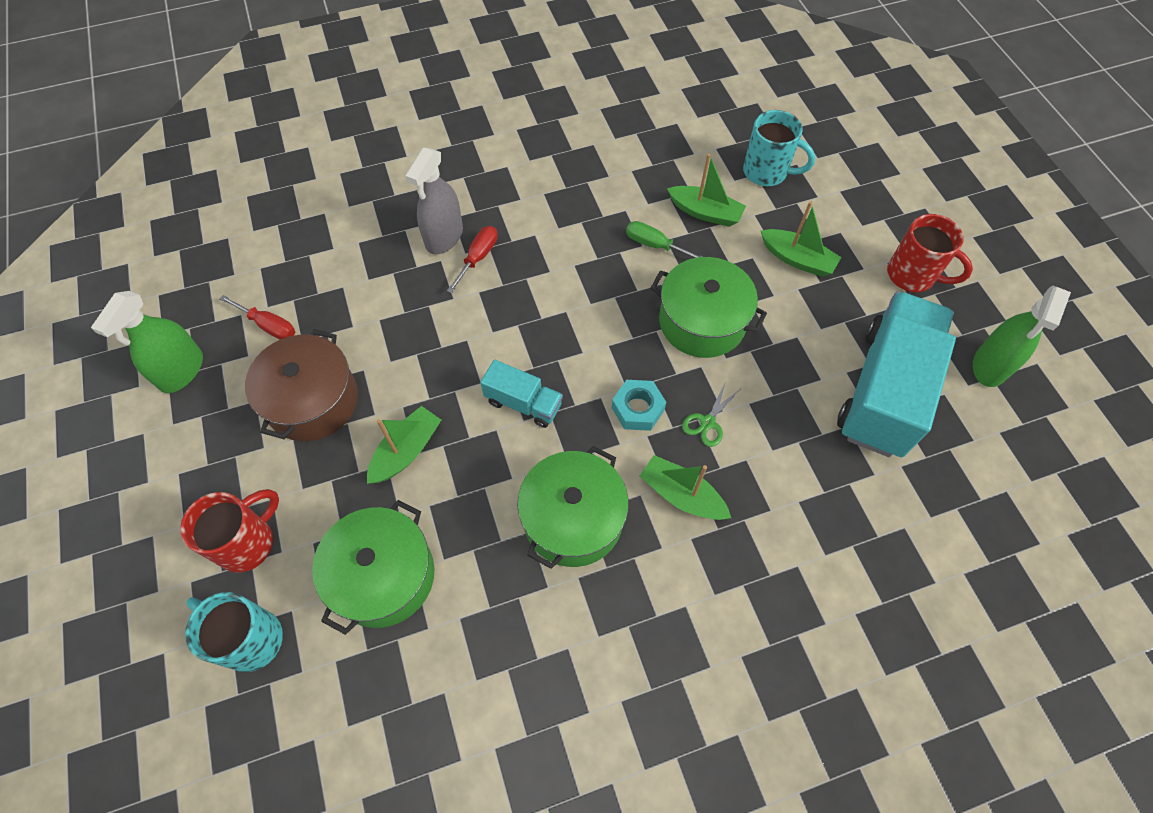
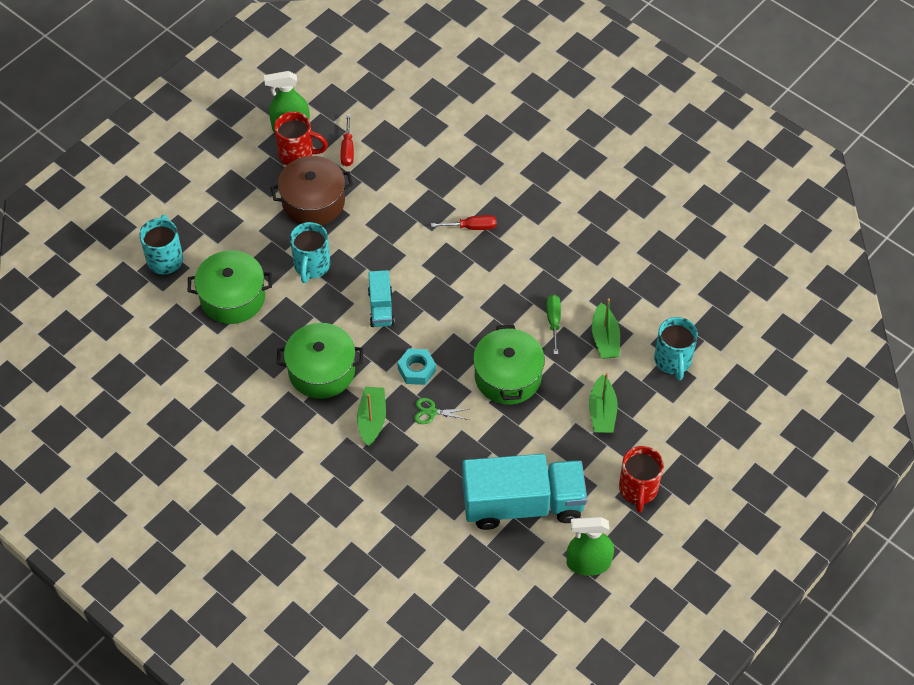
camera: 60 degrees right, 5 degrees down
(248, 542) = (213, 225): red mug -> red mug (298, 154)
(406, 451) = (311, 266): green boat -> turquoise mug
(444, 237) = (475, 200): grey spray bottle -> none

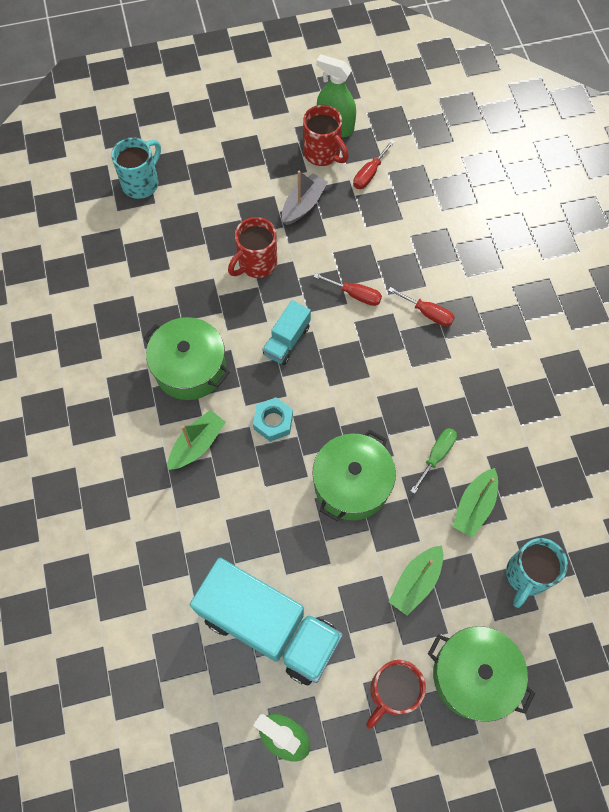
camera: 35 degrees right, 10 degrees up
(232, 297) = (168, 251): green pot -> green pot (474, 675)
(311, 266) = (256, 263): turquoise mug -> red mug
(313, 202) = (303, 205): brown pot -> grey boat
(407, 245) = (355, 295): none -> red screwdriver
(432, 412) = (255, 473): green scissors -> none

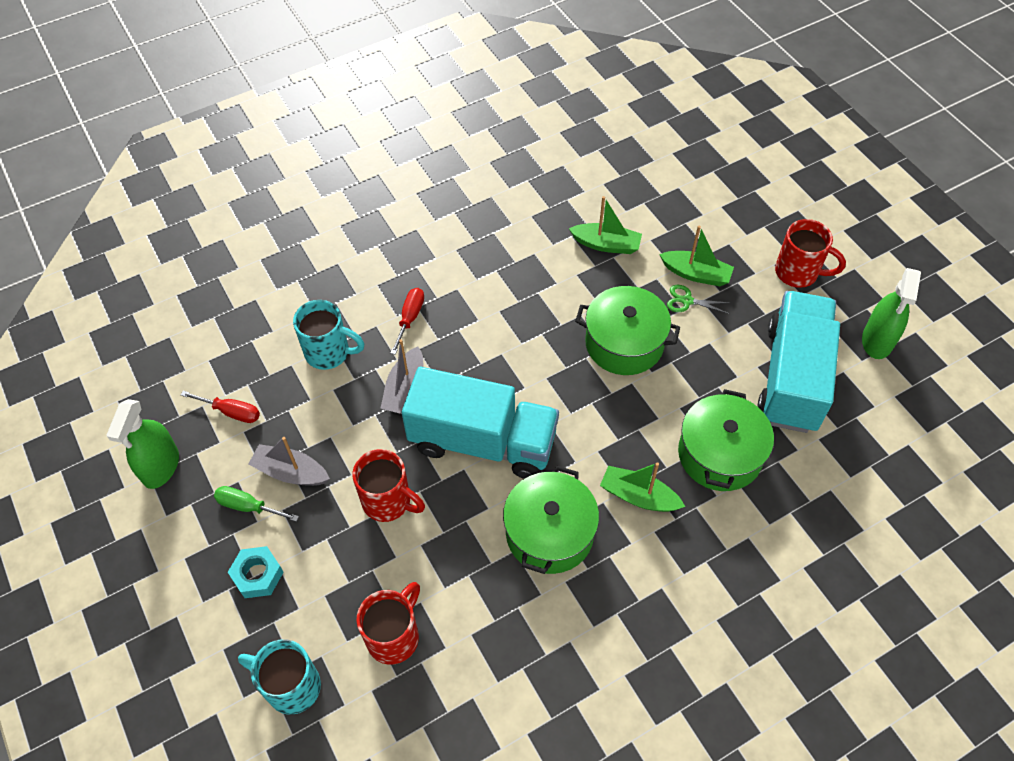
camera: 105 degrees left, 10 degrees down
(273, 422) = (584, 429): turquoise nut -> turquoise nut (257, 575)
(287, 340) = (482, 442): turquoise truck -> turquoise truck, size x2.09
(323, 154) = (207, 470): red mug -> red mug (394, 636)
(355, 295) = (405, 389): red screwdriver -> grey boat
(385, 560) = (687, 301): none -> green scissors
(436, 455) = (567, 281): green screwdriver -> green screwdriver (248, 506)
(474, 675) = (755, 220): green pot -> green pot (719, 454)
(526, 575) = (653, 199): turquoise mug -> turquoise mug (329, 352)

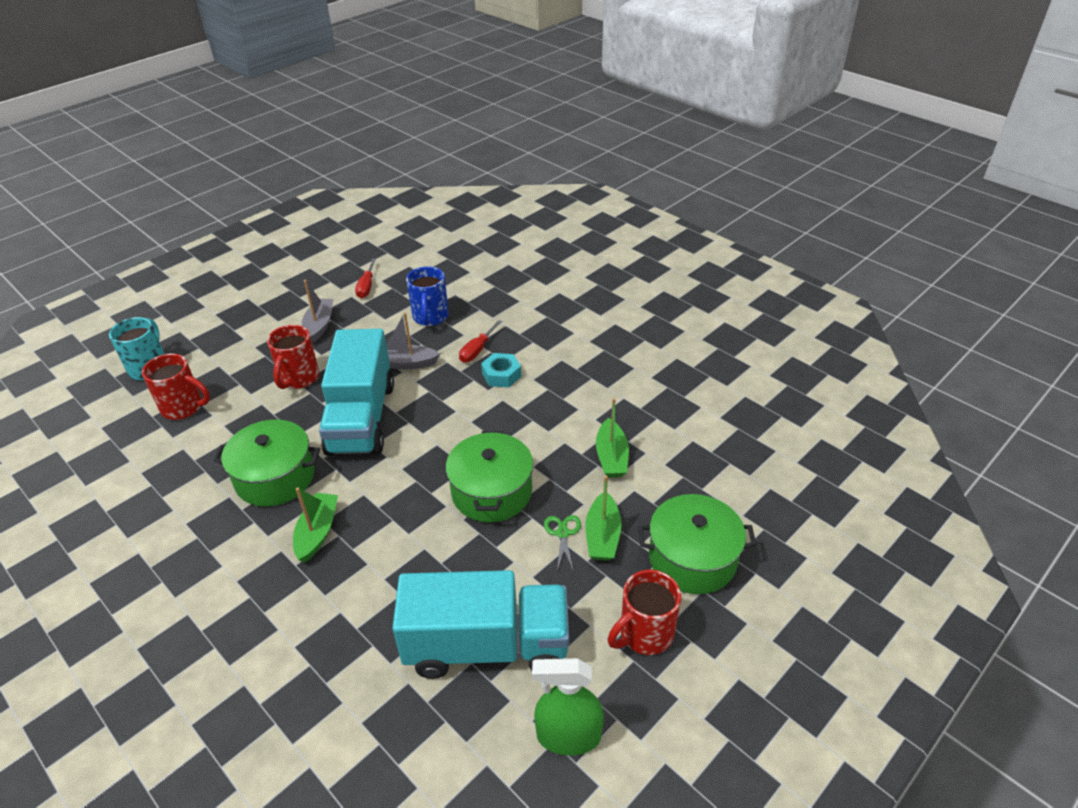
camera: 75 degrees right, 15 degrees down
(161, 466) = (317, 270): green spray bottle -> none
(248, 506) = (289, 314): green screwdriver -> none
(257, 575) = (235, 331): turquoise nut -> turquoise nut (501, 375)
(329, 352) = (430, 317): turquoise mug -> blue mug
(410, 318) = (477, 350): red screwdriver -> red screwdriver turned 120 degrees clockwise
(719, 454) = (373, 590): green pot -> green pot (692, 558)
(798, 273) = (644, 634): red mug -> red mug turned 45 degrees clockwise

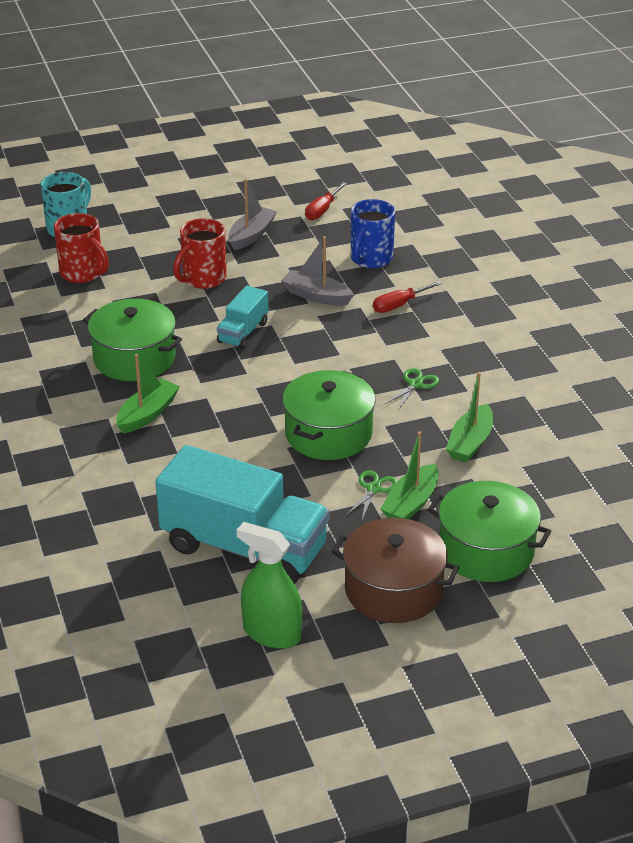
camera: 25 degrees right, 5 degrees down
(361, 418) = (243, 332): turquoise truck -> turquoise truck, size x0.48
(501, 375) = (409, 335): turquoise nut -> none
(534, 418) = (415, 384): none -> green scissors
(644, 634) = (393, 590): red mug -> brown pot

